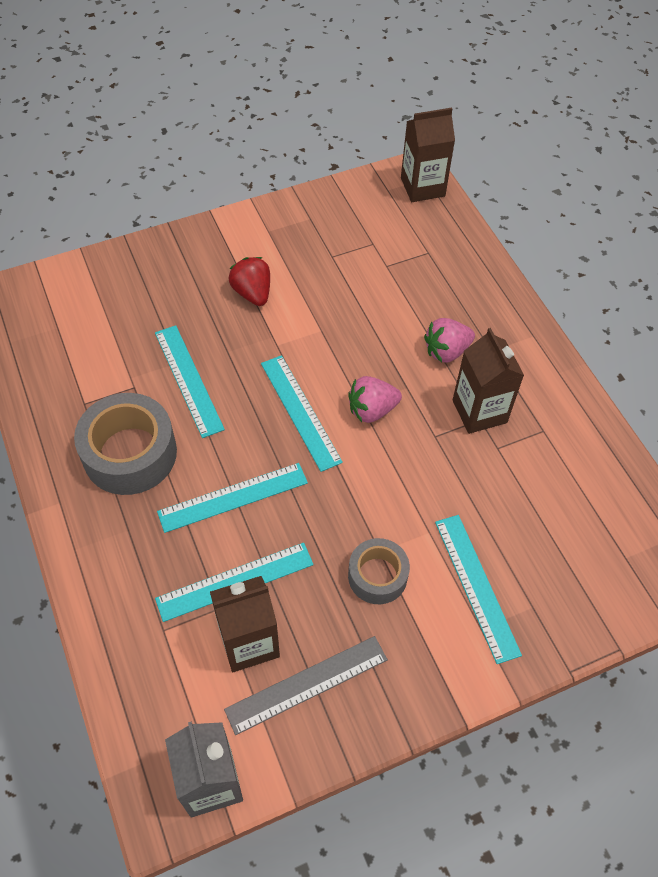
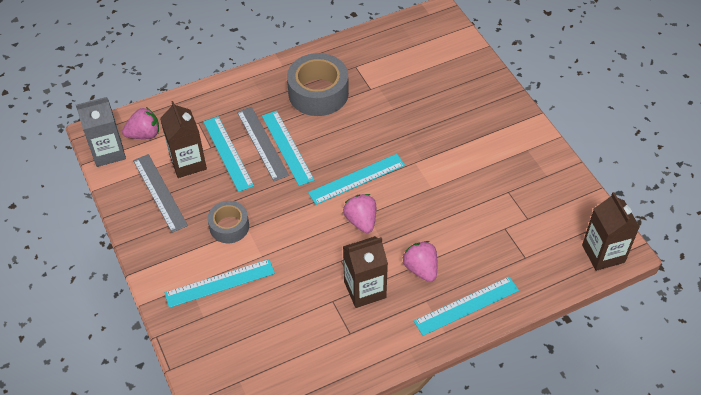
camera: 90 degrees right, 5 degrees down
(177, 720) = (144, 134): none -> pink strawberry
(188, 380) = (378, 116): turquoise ruler -> turquoise ruler (466, 306)
(220, 532) = (262, 143): none -> grey ruler
(252, 293) = (462, 144): red strawberry -> none

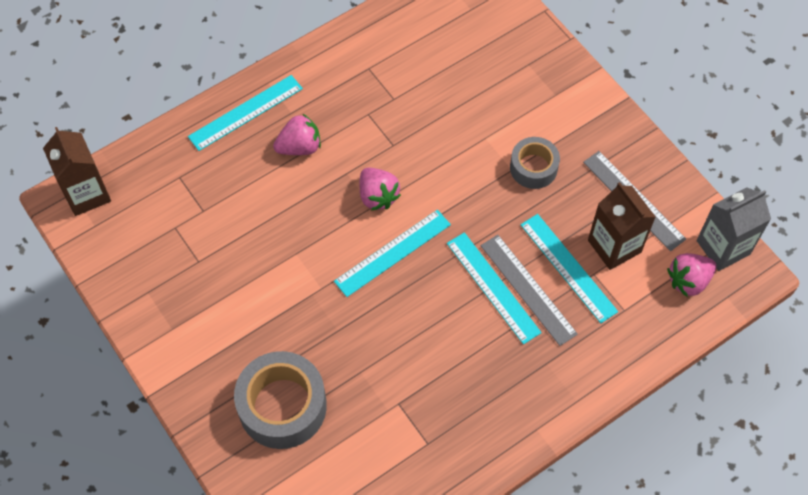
camera: 170 degrees right, 10 degrees up
(220, 283) = (522, 101): turquoise ruler -> none
(318, 93) = (472, 384): grey tape -> grey tape (282, 406)
(365, 290) = (360, 115): brown carton -> none
(421, 269) = (299, 147): pink strawberry -> pink strawberry turned 75 degrees counterclockwise

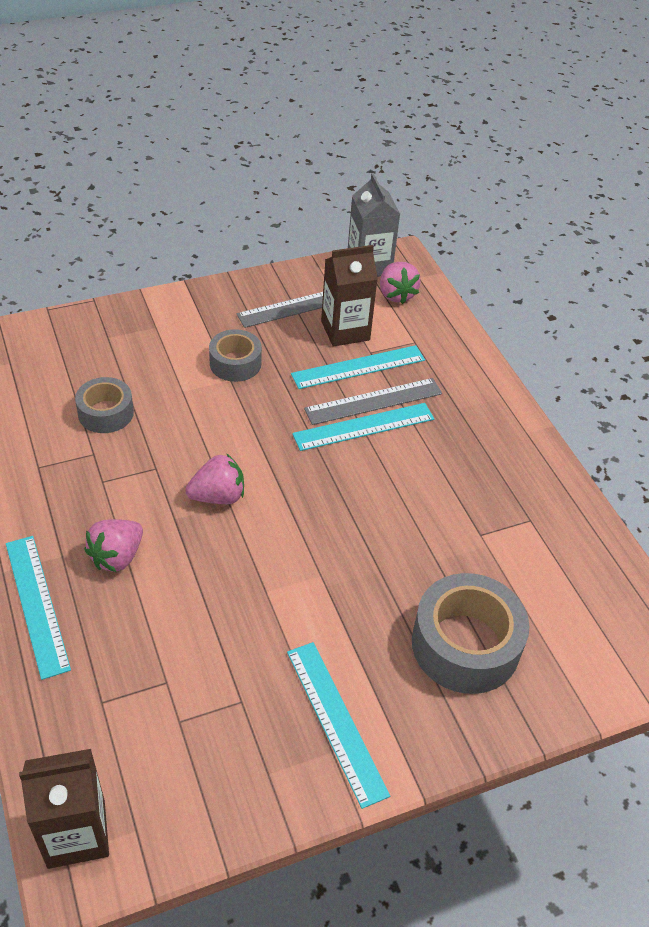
camera: 80 degrees left, 15 degrees down
(299, 147) = (117, 557): pink strawberry -> pink strawberry turned 135 degrees counterclockwise
(392, 253) = (296, 499): turquoise ruler -> turquoise ruler (336, 721)
(439, 92) = (106, 413): none -> grey tape

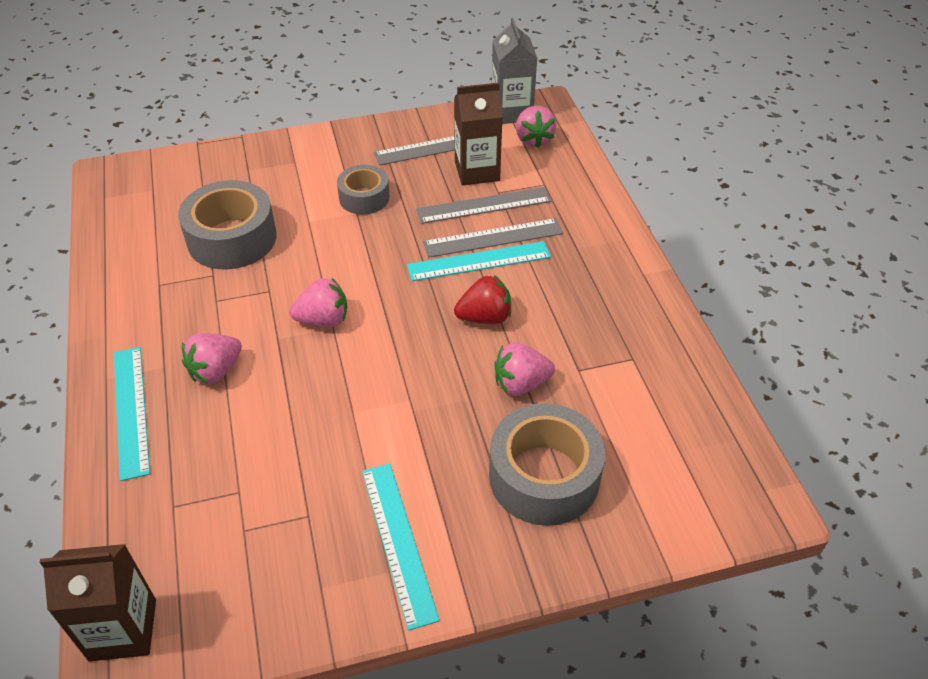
camera: 10 degrees right, 0 degrees up
(106, 413) = (232, 238): grey tape -> grey tape, size x1.68
(358, 367) = (484, 205): turquoise ruler -> grey ruler
(380, 485) = (485, 317): none -> red strawberry
(427, 552) = (520, 384): none -> pink strawberry

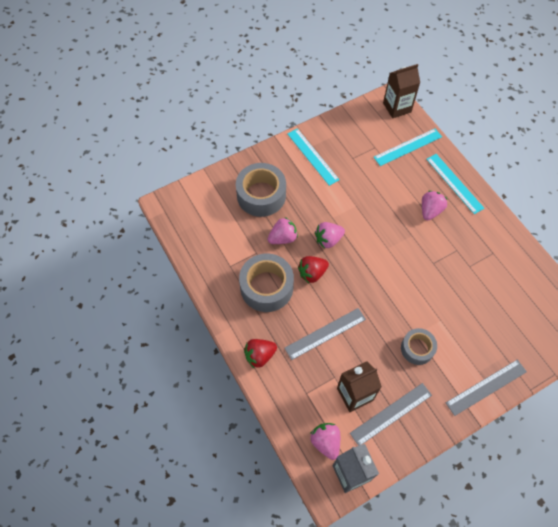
camera: 165 degrees right, 15 degrees up
(232, 238) = (476, 294): grey tape -> grey tape (266, 287)
(323, 320) = (395, 251): pink strawberry -> pink strawberry (328, 240)
(479, 261) = (328, 312): turquoise ruler -> turquoise ruler (408, 147)
(484, 205) = (339, 361): grey ruler -> grey ruler (486, 387)
(603, 232) = (260, 355): none -> red strawberry

